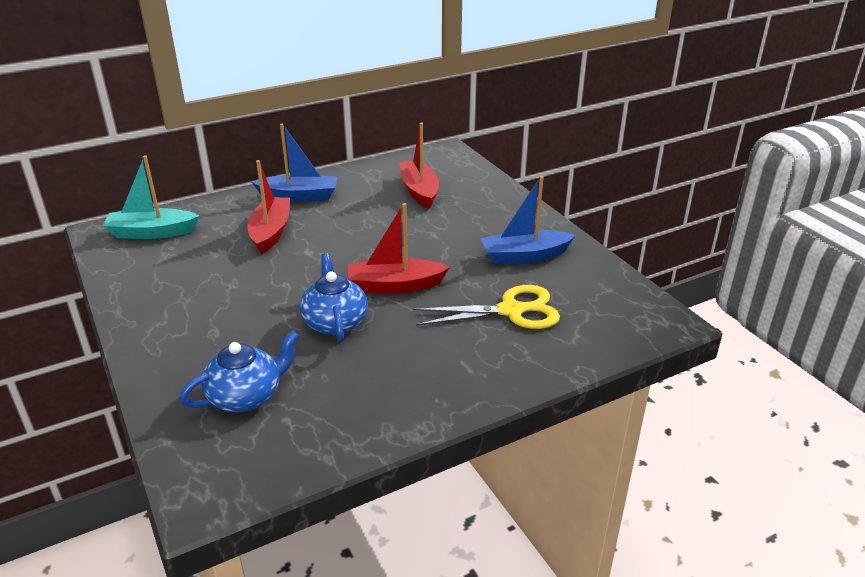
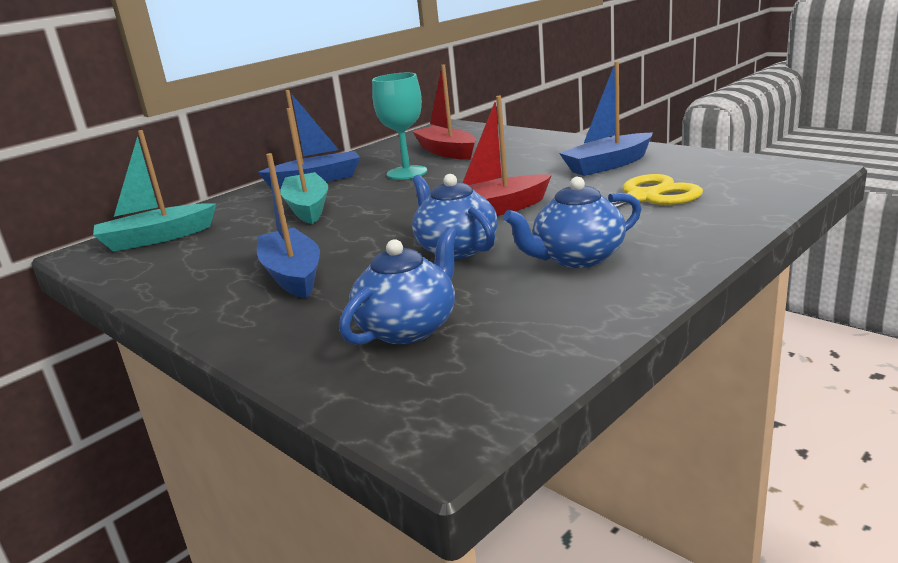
camera: 15 degrees left, 10 degrees down
(212, 311) = (292, 275): none -> blue boat
(271, 232) = (308, 208): red boat -> turquoise boat
(369, 210) = (407, 173): none -> turquoise goblet
(405, 365) = (577, 258): none -> blue teapot

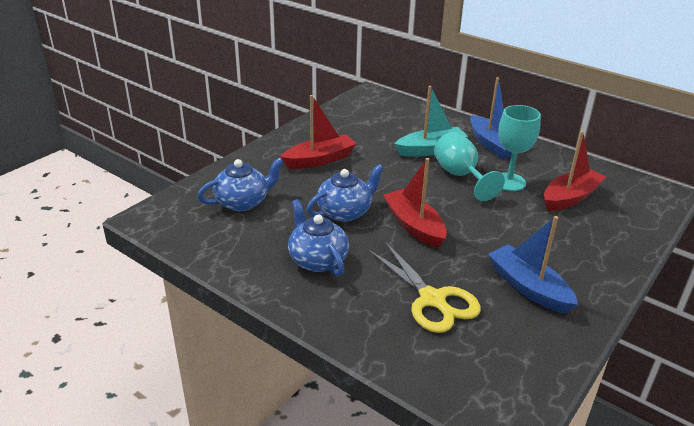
camera: 80 degrees right, 10 degrees up
(157, 238) = (385, 108): turquoise boat -> none
(292, 275) = (319, 160): blue boat -> red boat
(383, 192) = (460, 176): none -> turquoise goblet
(408, 328) = (243, 202): blue teapot -> blue teapot turned 60 degrees counterclockwise

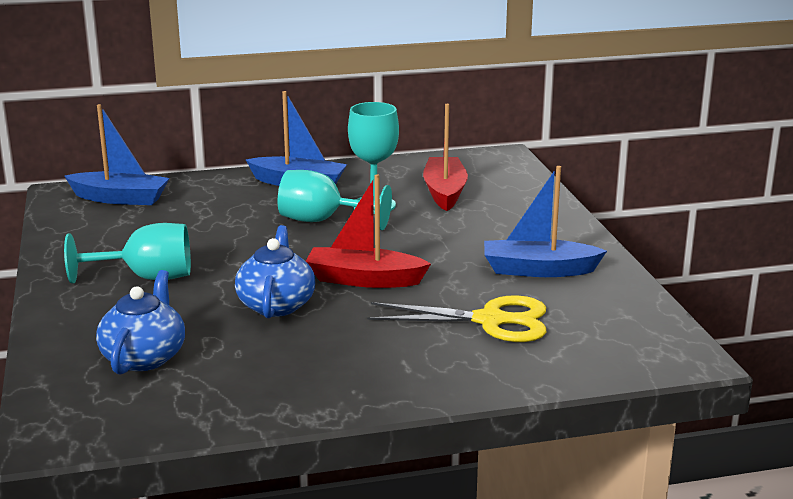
camera: 50 degrees left, 10 degrees down
(317, 260) = (335, 354): blue teapot -> none
(319, 160) = (147, 277): red boat -> turquoise goblet
(387, 108) = (120, 198): none -> blue boat
(431, 149) = (248, 213): turquoise boat -> none

